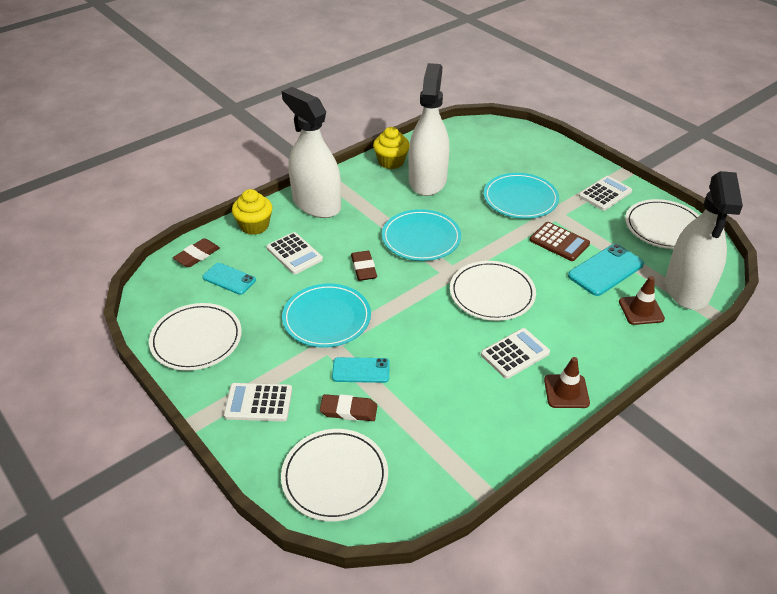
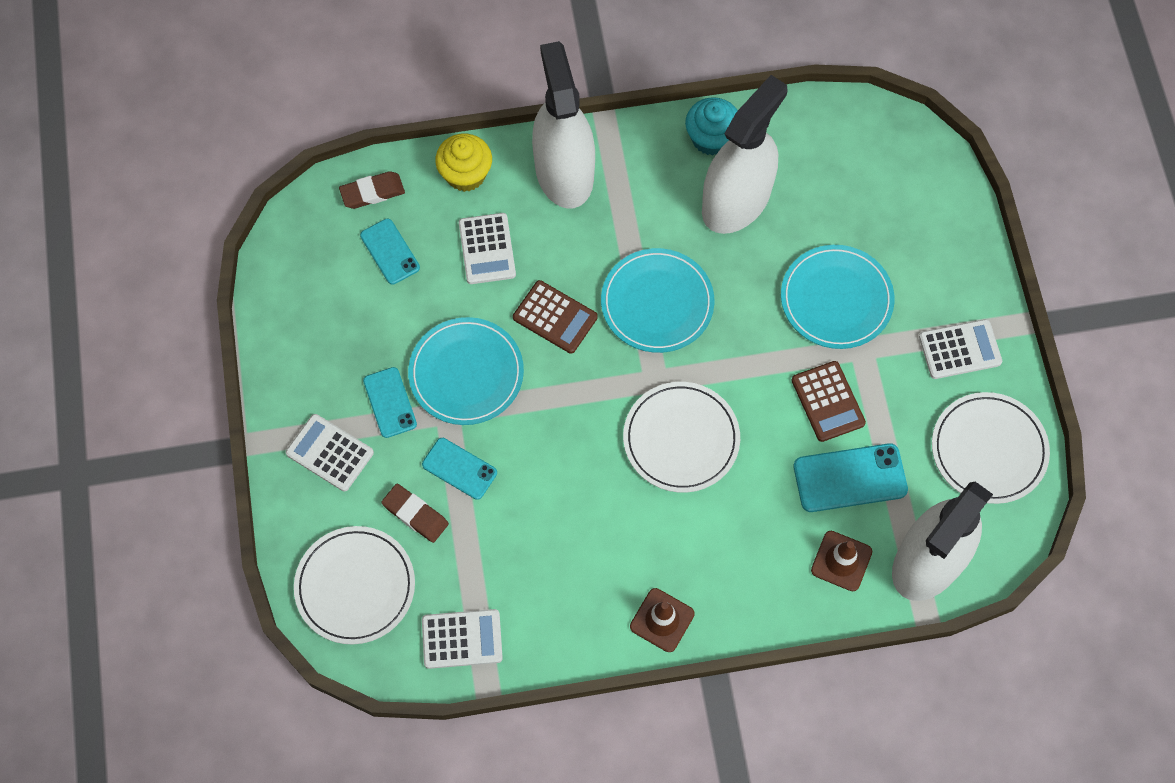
camera: 30 degrees right, 25 degrees up
(196, 339) = (309, 328): white plate -> none
(284, 355) = (389, 402): none -> turquoise phone
(364, 268) = (555, 317): brown eraser -> brown calculator
(391, 162) = (711, 138): yellow cupcake -> turquoise cupcake
(515, 354) = (643, 539): white calculator -> white calculator (462, 639)

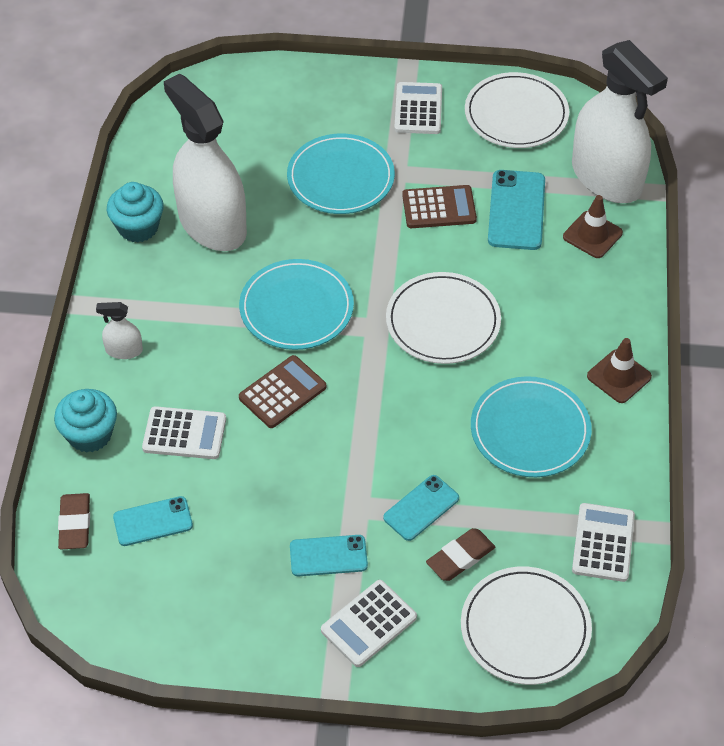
camera: 75 degrees left, 15 degrees down
(465, 174) = (90, 434): yellow cupcake -> turquoise cupcake
(466, 373) = (318, 480): turquoise plate -> turquoise plate (530, 430)
(564, 172) = (124, 350): white spray bottle -> white spray bottle, size x0.40

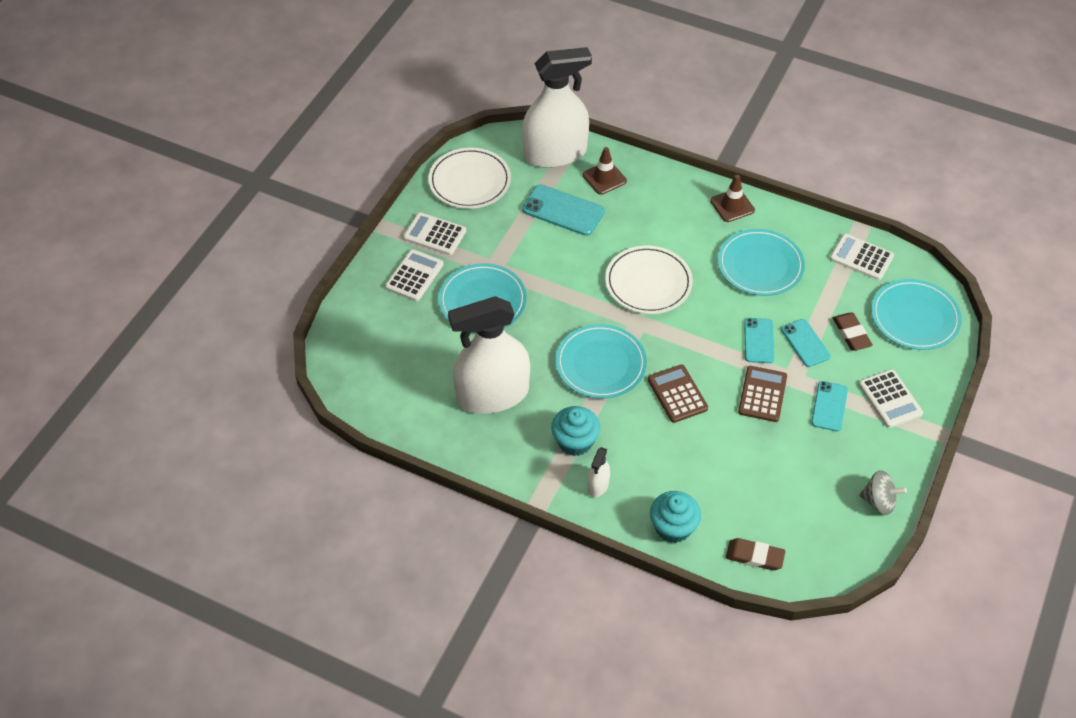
camera: 70 degrees left, 0 degrees up
(138, 227) = (473, 445): turquoise cupcake -> turquoise cupcake (575, 441)
(153, 521) = (768, 505): turquoise phone -> turquoise phone (759, 340)
(184, 433) = (694, 465): white calculator -> white calculator (414, 276)
(198, 641) = (878, 501): none -> grey spinning top
(439, 207) = (540, 252): brown calculator -> brown calculator (762, 394)
(525, 628) = (914, 317): white plate -> turquoise plate

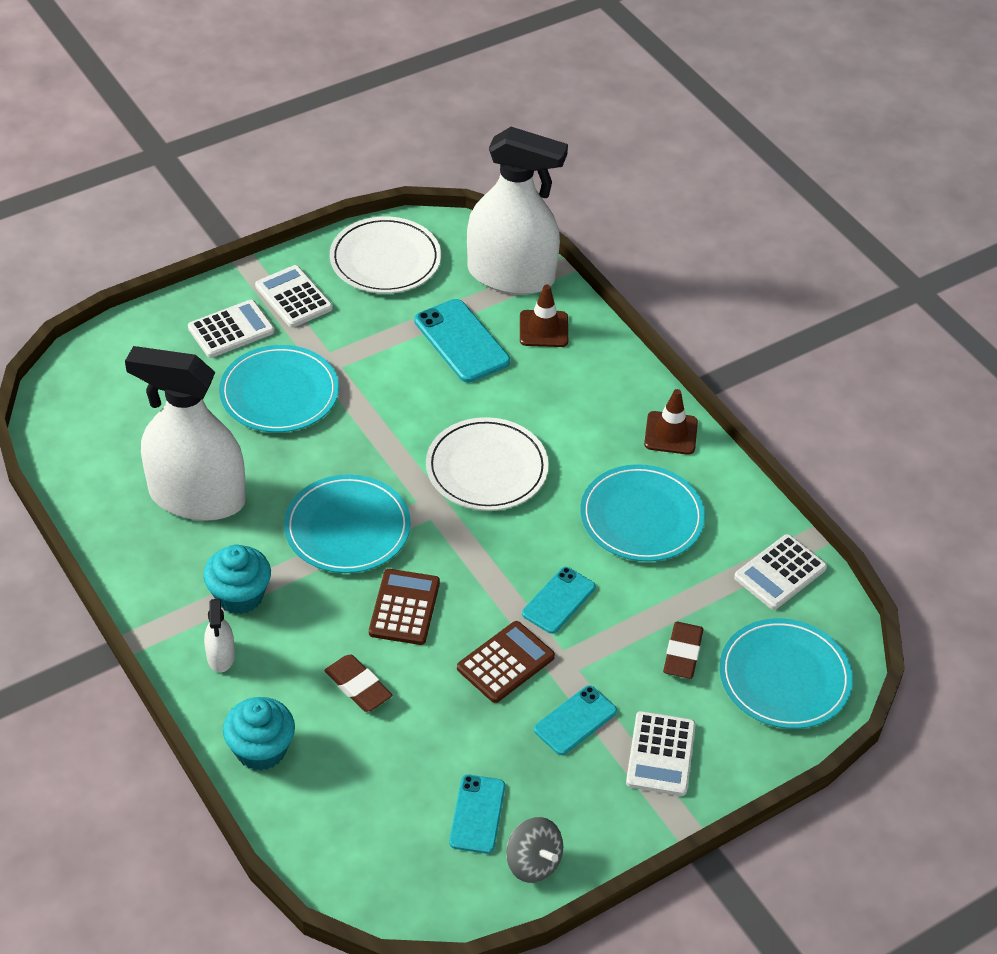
camera: 30 degrees right, 5 degrees down
(598, 485) = (221, 656): white spray bottle -> white spray bottle turned 60 degrees counterclockwise
(754, 556) = (324, 836): brown eraser -> brown eraser (358, 686)
(805, 343) = (614, 633): turquoise phone -> turquoise phone (477, 814)
(861, 257) = (780, 573): white calculator -> white calculator turned 105 degrees counterclockwise

